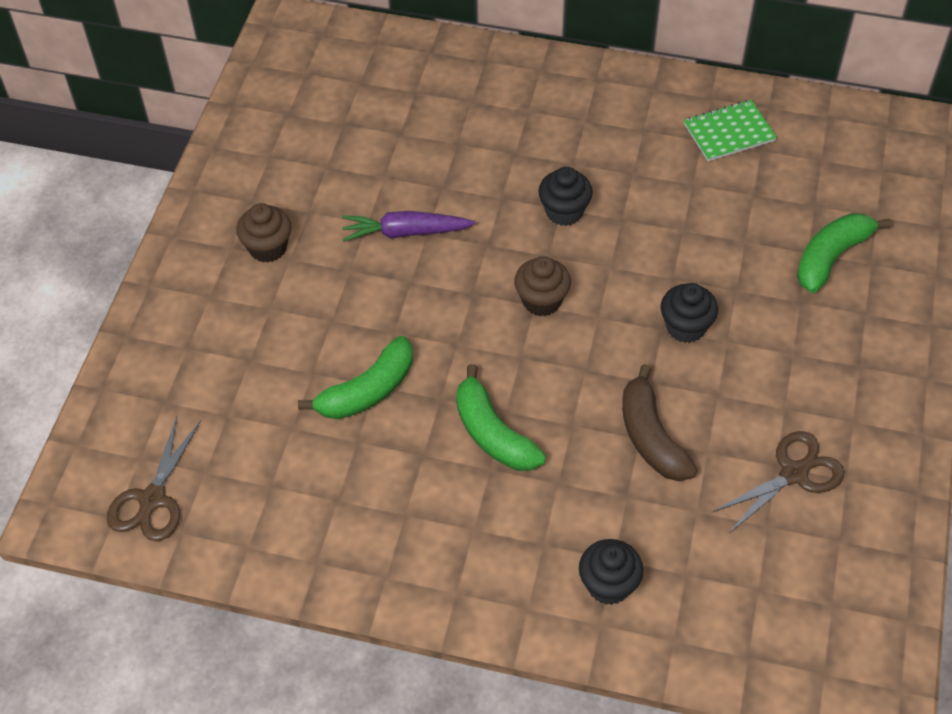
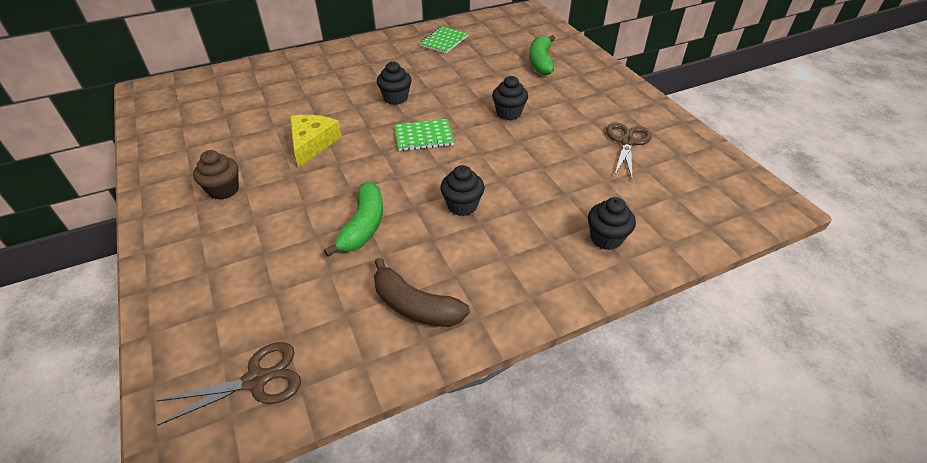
camera: 40 degrees left, 10 degrees down
(152, 499) = (256, 380): brown scissors -> brown scissors turned 90 degrees counterclockwise
(405, 232) = (312, 144): purple carrot -> yellow cheese
(493, 433) = (462, 205): green banana -> black cupcake
(541, 301) = (424, 136): brown cupcake -> green notebook
(651, 436) = (546, 162): brown banana -> brown banana (415, 306)

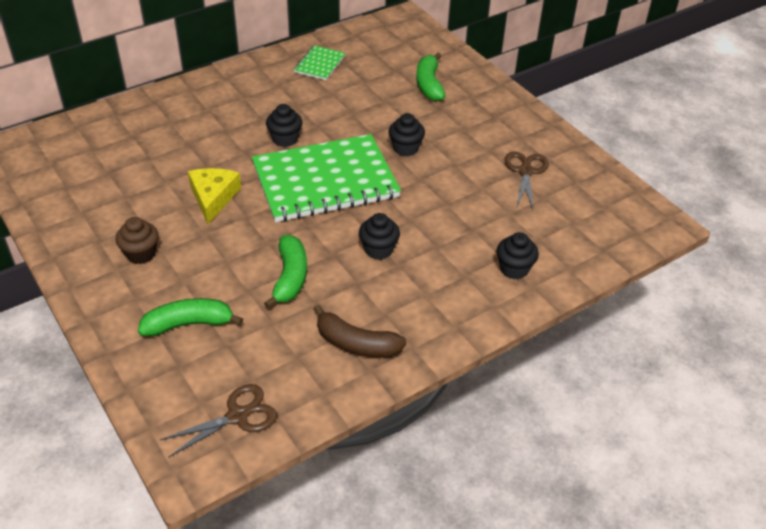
camera: 10 degrees left, 0 degrees up
(243, 265) = (189, 324): none -> green banana
(424, 136) = (325, 181): green notebook -> green notebook, size x2.29

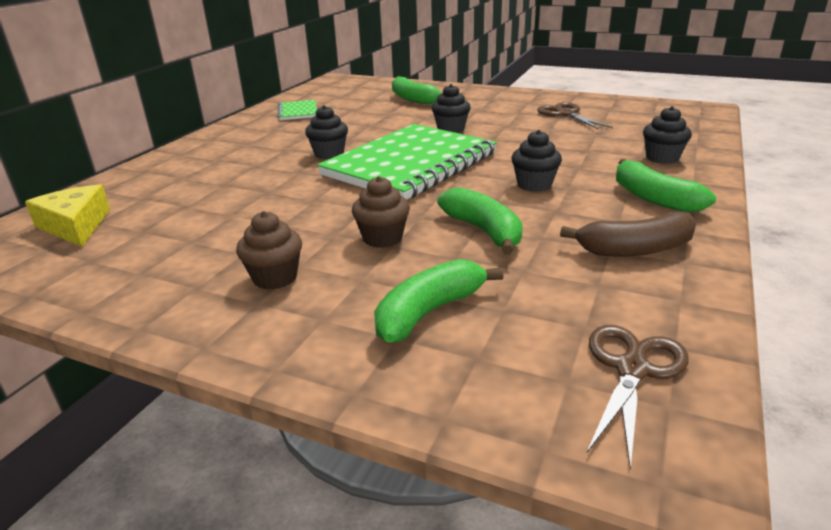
camera: 30 degrees left, 15 degrees down
(213, 197) = (307, 208): yellow cheese -> yellow cheese (75, 225)
(226, 251) = (382, 238): none -> brown cupcake
(438, 307) = (653, 198): none -> green banana

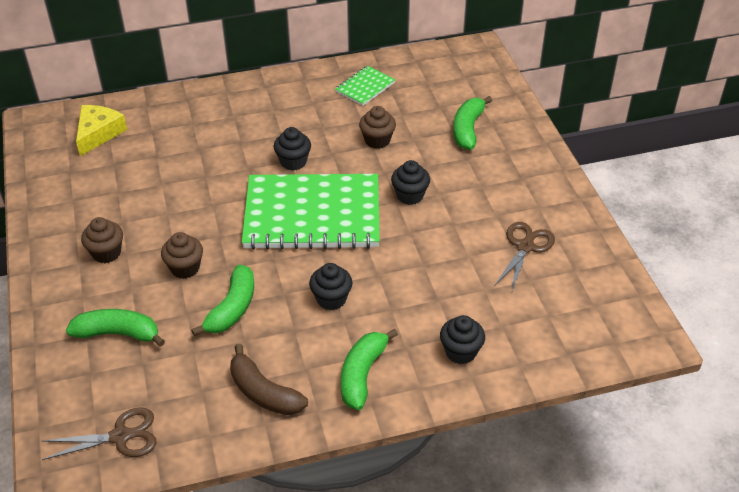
camera: 50 degrees right, 15 degrees up
(367, 123) = (377, 140): none -> brown cupcake

